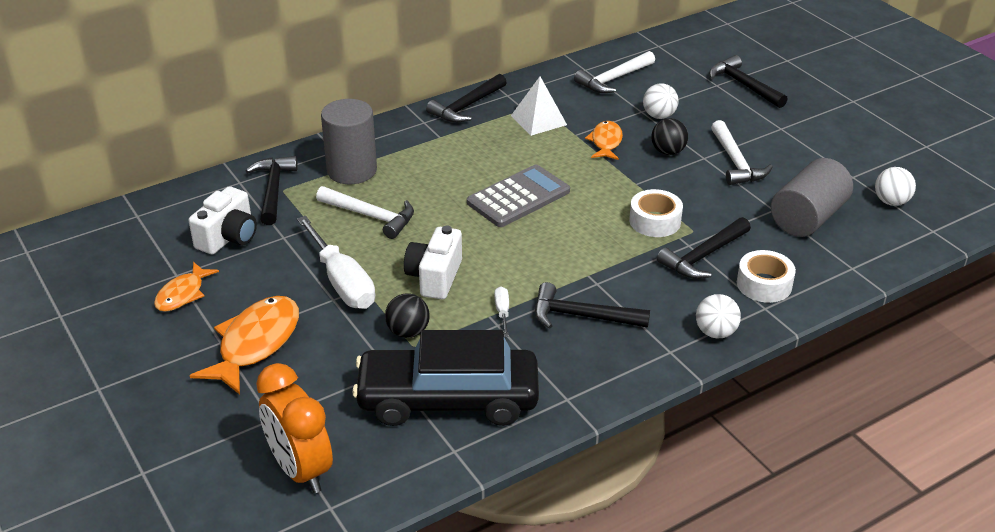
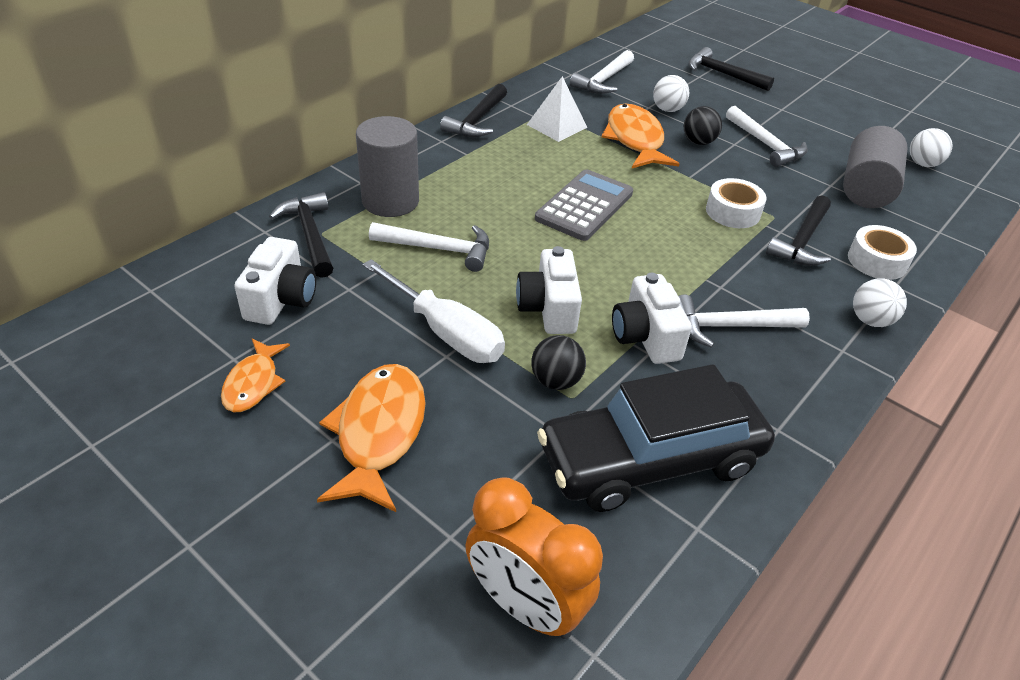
camera: 20 degrees left, 5 degrees up
(502, 312) = (645, 337): white screwdriver -> white camera
(582, 316) = (730, 326): black hammer -> white hammer
(606, 142) = (635, 140): orange fish -> orange fish, size x1.69

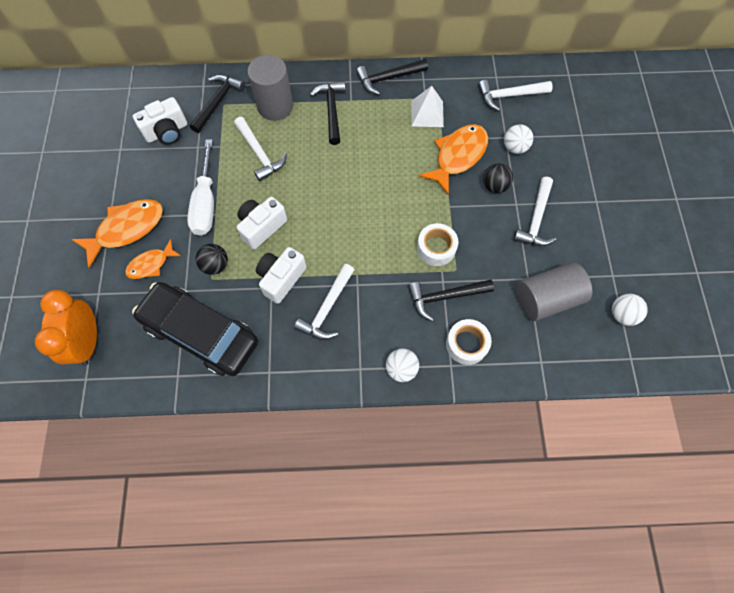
camera: 50 degrees right, 25 degrees up
(253, 383) = (113, 167): orange fish -> orange fish (151, 264)
(584, 206) = (362, 181): grey calculator -> none
(723, 74) = (602, 144): black hammer -> black hammer (331, 111)
(730, 326) = (327, 308): white hammer -> white hammer turned 105 degrees counterclockwise

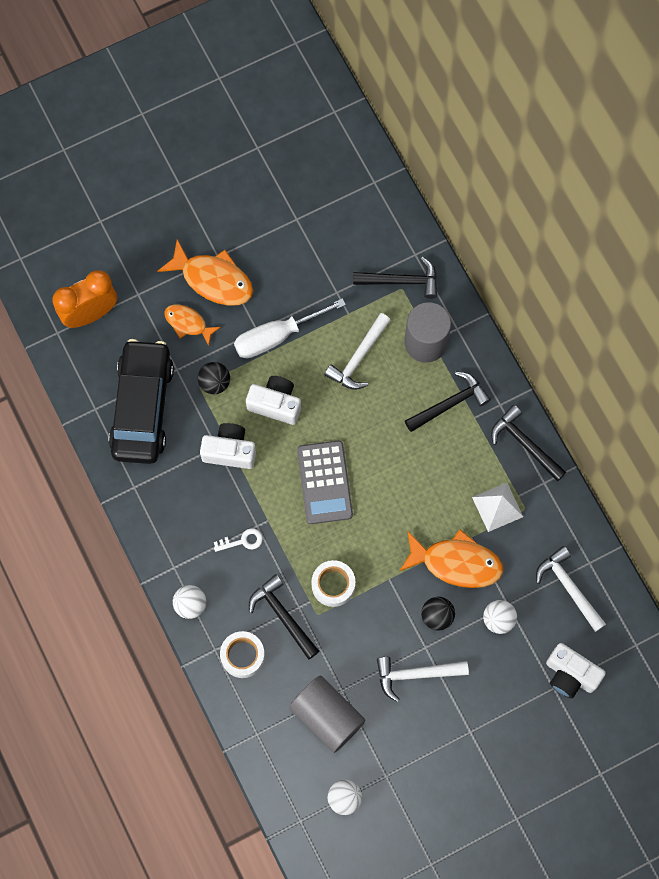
camera: 65 degrees right, 5 degrees up
(167, 132) = (339, 252): white camera -> white camera (570, 675)
(327, 308) = (219, 509): white hammer -> none
(347, 219) = (324, 482): none -> grey calculator
(365, 301) = (242, 541): none -> white key

